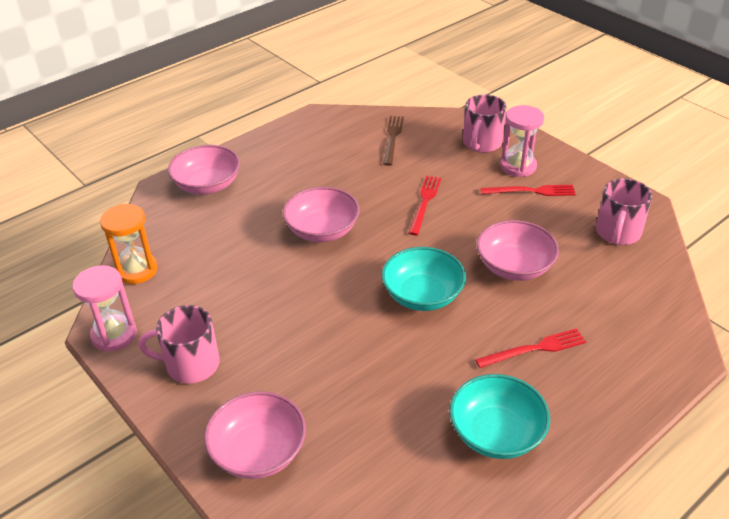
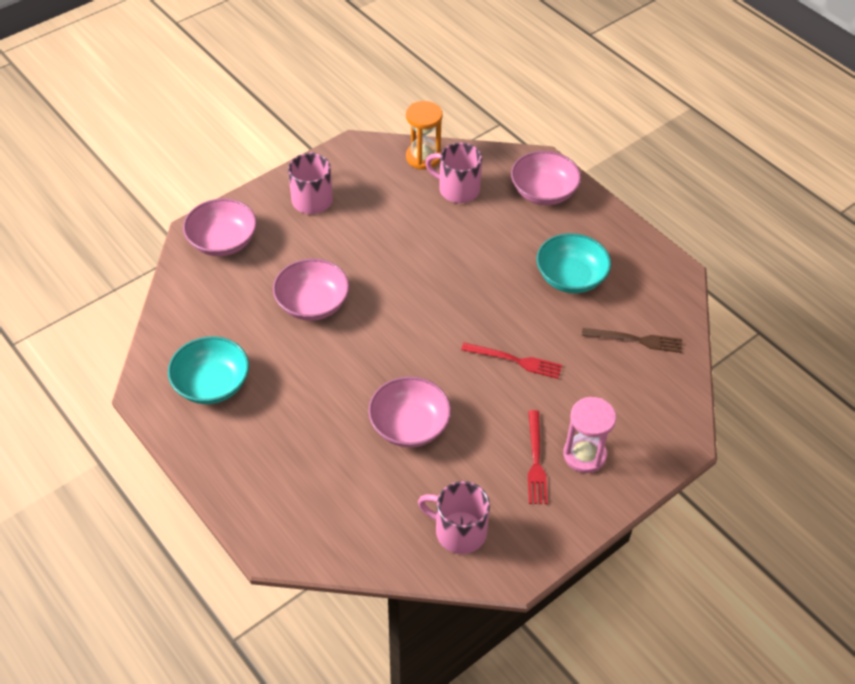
camera: 90 degrees right, 10 degrees up
(114, 335) = (349, 153): pink hourglass -> none
(322, 230) = (471, 277): pink bowl -> pink bowl (312, 304)
(422, 295) = (375, 348): turquoise bowl -> turquoise bowl (570, 277)
(481, 143) = (630, 424): pink mug -> pink mug (457, 189)
(534, 349) = (298, 425): red fork -> none

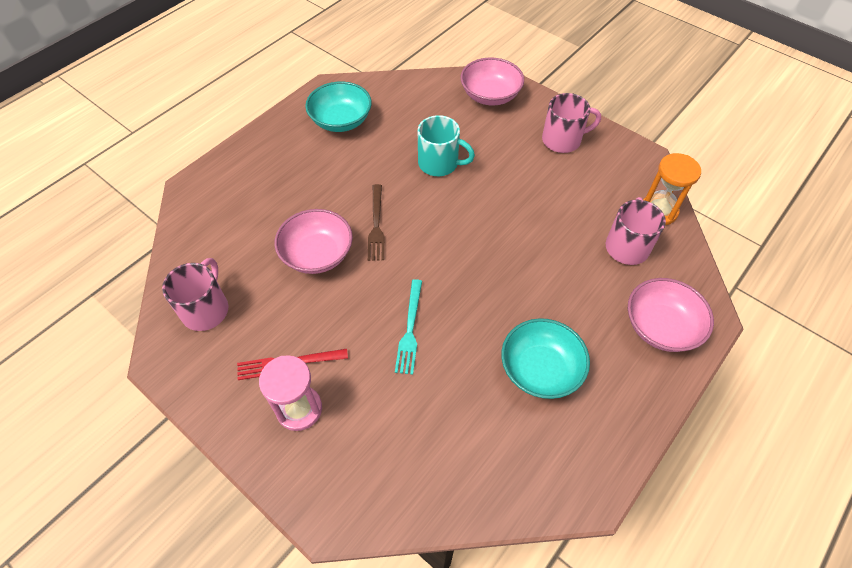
camera: 80 degrees right, 5 degrees up
(312, 304) = (439, 163): pink bowl -> turquoise mug
(515, 360) = (410, 329): red fork -> turquoise fork
(636, 340) = (467, 450): brown fork -> brown fork (376, 225)

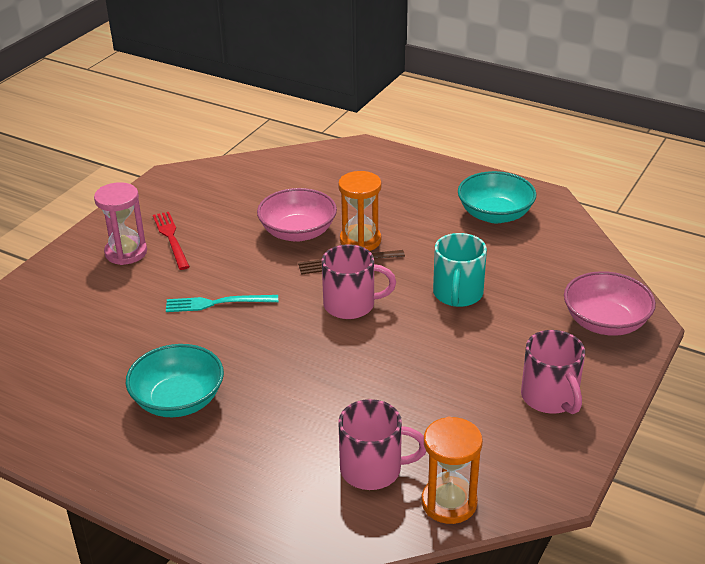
camera: 80 degrees right, 20 degrees down
(206, 309) = (222, 185): pink mug -> pink mug (351, 305)
(347, 211) = (360, 240): none -> orange hourglass
(661, 327) = (249, 503): pink bowl -> none

